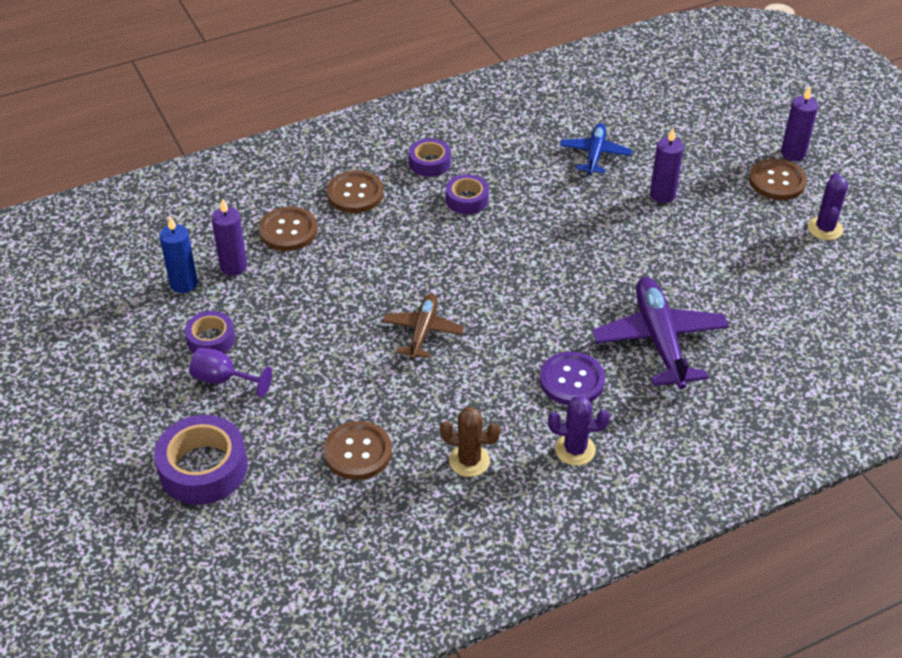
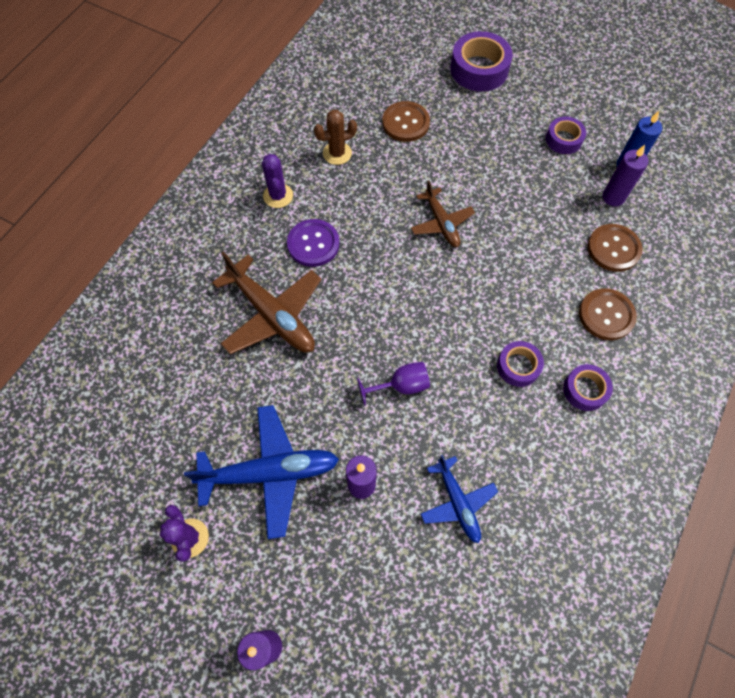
camera: 145 degrees right, 20 degrees up
(223, 379) = (526, 120): purple goblet -> purple goblet (401, 386)
(575, 449) = (278, 196): purple cactus -> purple cactus turned 75 degrees counterclockwise
(659, 340) = (272, 315): purple plane -> brown plane
(734, 235) = (270, 472): none -> blue plane
(777, 181) = (264, 583): brown button -> none

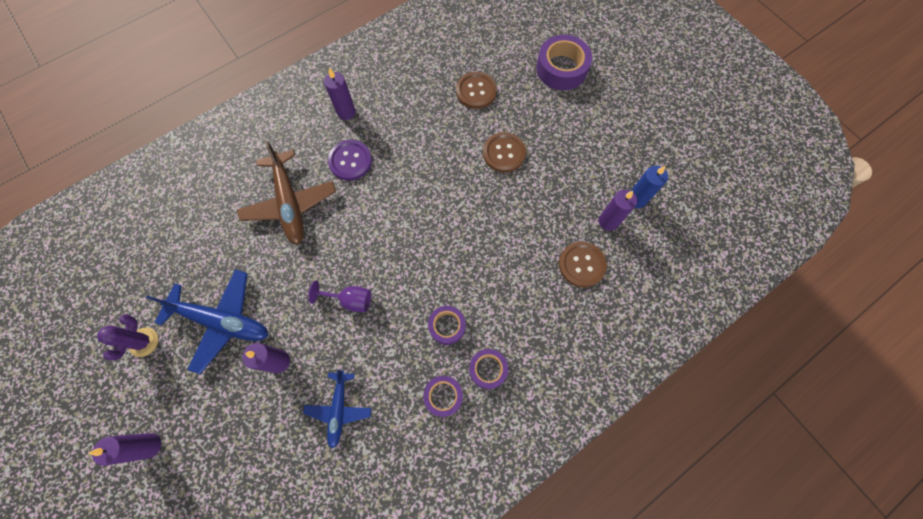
camera: 25 degrees right, 5 degrees up
(278, 196) = (346, 112): purple cactus -> purple candle
(337, 153) = (409, 96): brown cactus -> none
(441, 223) = (456, 185): brown plane -> none
(563, 139) = (596, 155): purple tape -> purple tape (443, 396)
(606, 315) = (542, 317): brown button -> brown button (504, 153)

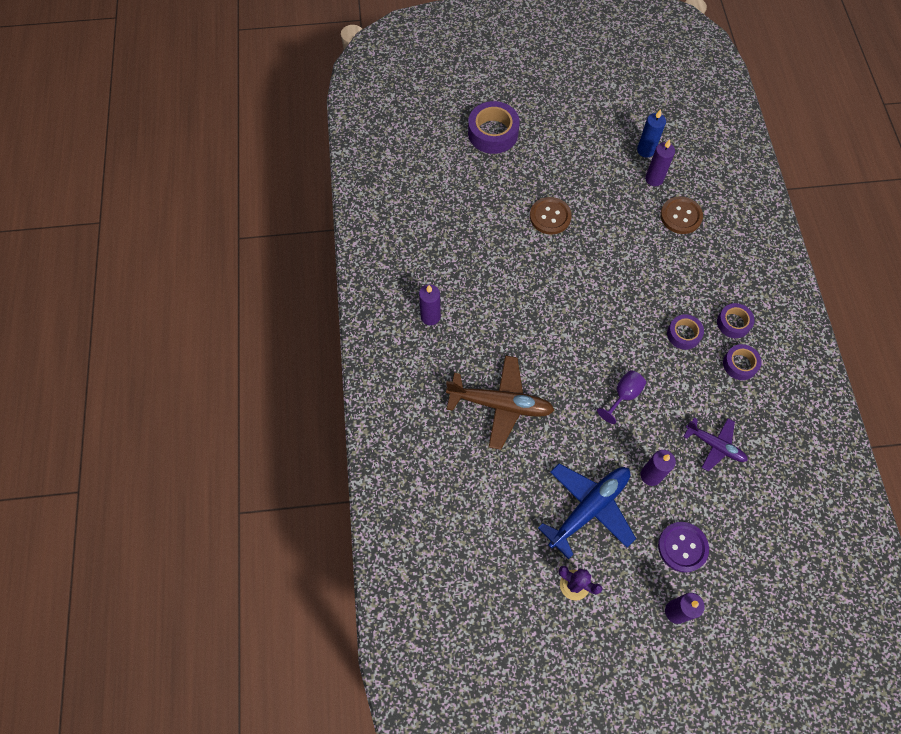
camera: 60 degrees left, 5 degrees down
(339, 409) = (715, 445): blue plane -> purple plane
(350, 161) = (485, 336): purple button -> purple button (682, 547)
(476, 91) = (475, 206): brown button -> none

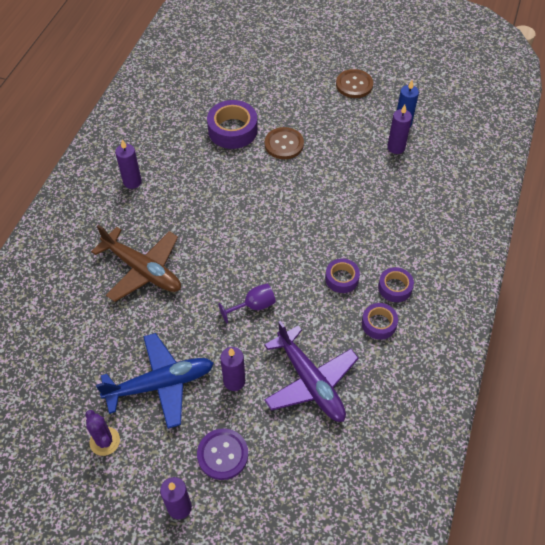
camera: 25 degrees right, 10 degrees down
(493, 133) = (278, 67): purple tape -> purple tape (232, 130)
(681, 216) = (401, 184): brown button -> brown button (354, 85)
(715, 445) = (310, 382): purple plane -> purple plane, size x1.66

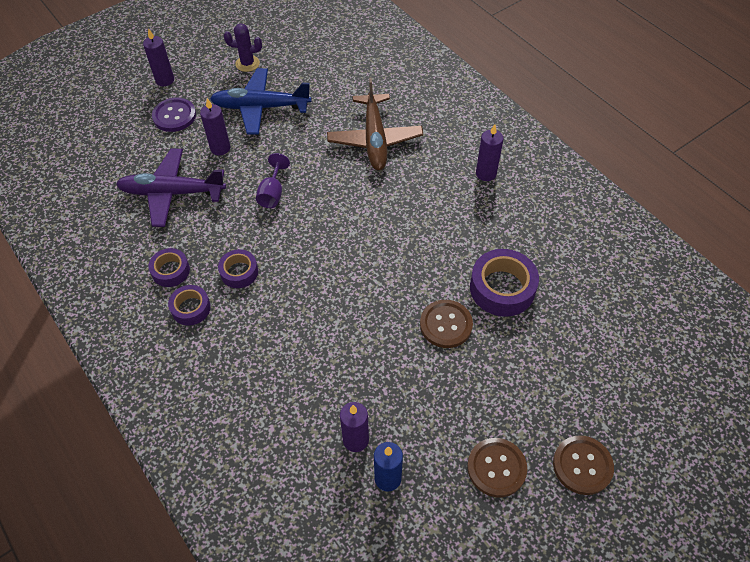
camera: 125 degrees right, 0 degrees up
(143, 270) = (375, 139): brown plane -> brown plane turned 75 degrees counterclockwise
(161, 384) = (260, 107): blue plane -> blue plane turned 75 degrees clockwise
(321, 55) = (582, 465): none -> brown button

